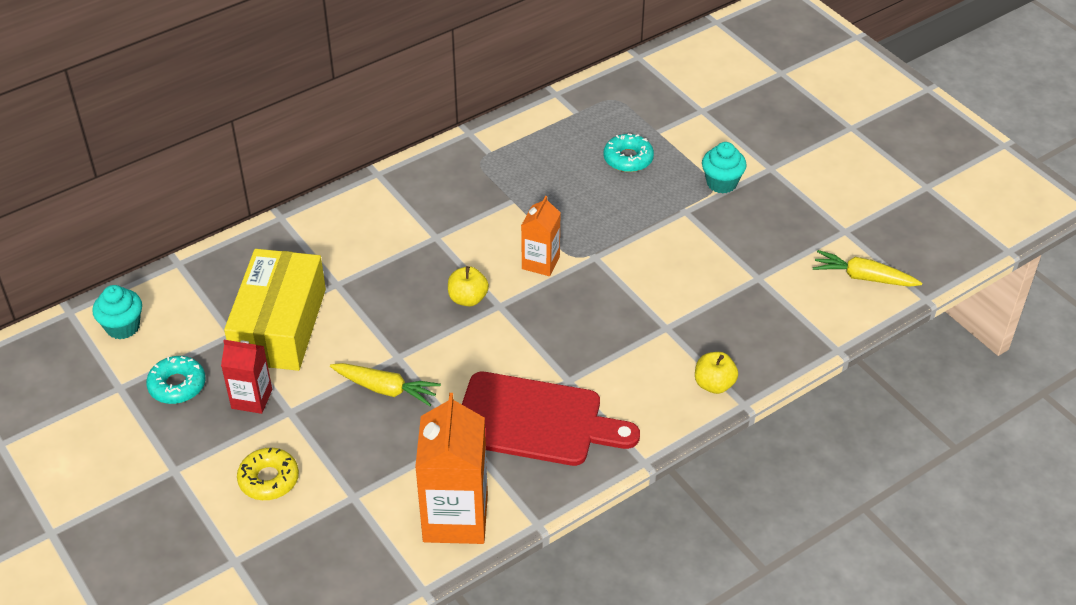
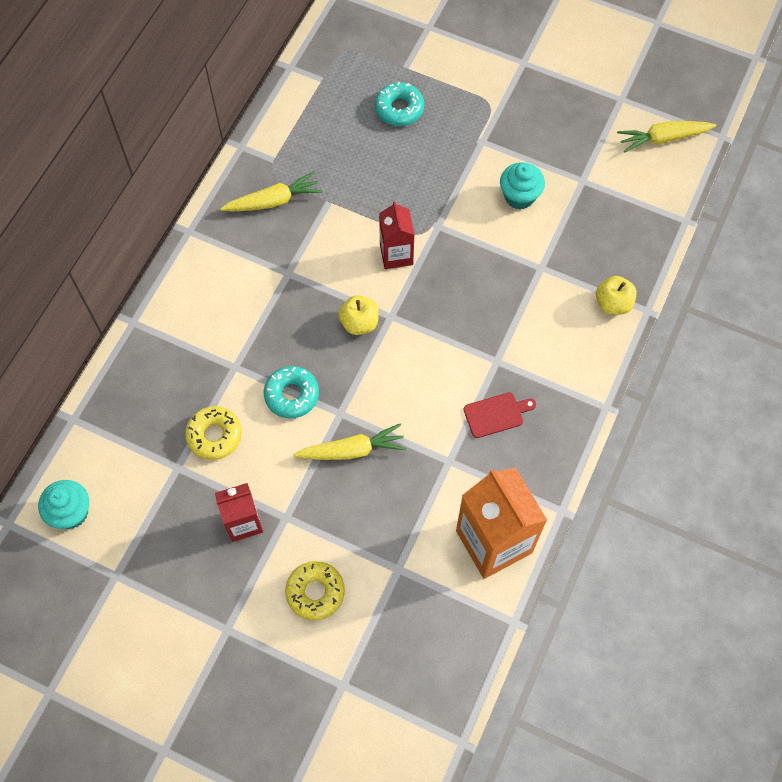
camera: 30 degrees left, 20 degrees up
(177, 385) = (167, 545): turquoise donut -> turquoise donut (292, 395)
(280, 325) = (214, 436): yellow box -> yellow donut
(465, 181) = (273, 201): none -> yellow carrot
(536, 421) = (496, 414): red cutting board -> red cutting board, size x0.42
(540, 262) = (396, 254): orange carton -> red carton
(721, 183) = (493, 97): turquoise cupcake -> turquoise cupcake (519, 196)

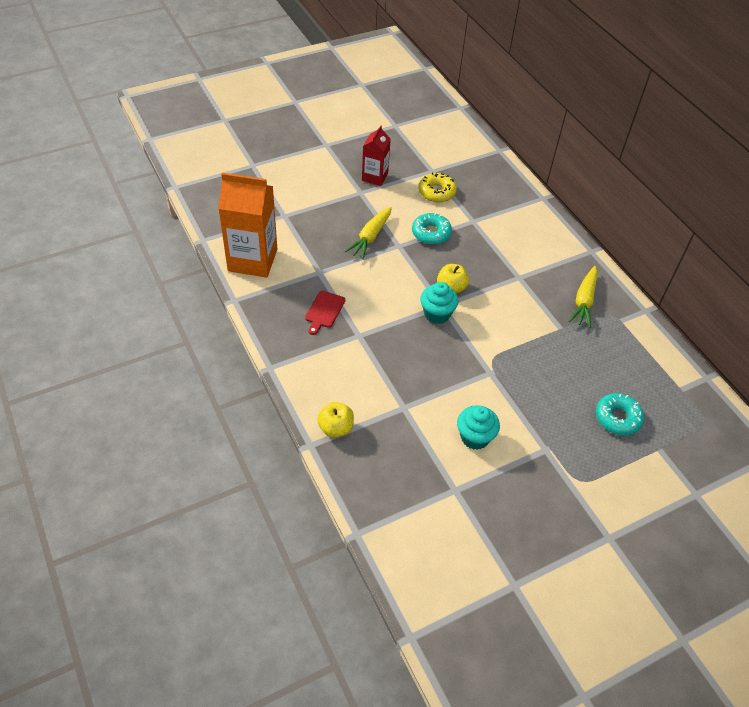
camera: 125 degrees right, 15 degrees down
(71, 512) = (445, 127): turquoise cupcake -> turquoise cupcake (437, 314)
(315, 592) = (308, 181): yellow donut -> none
(396, 254) = (486, 336): red carton -> none
(663, 139) = (447, 584): yellow carrot -> none

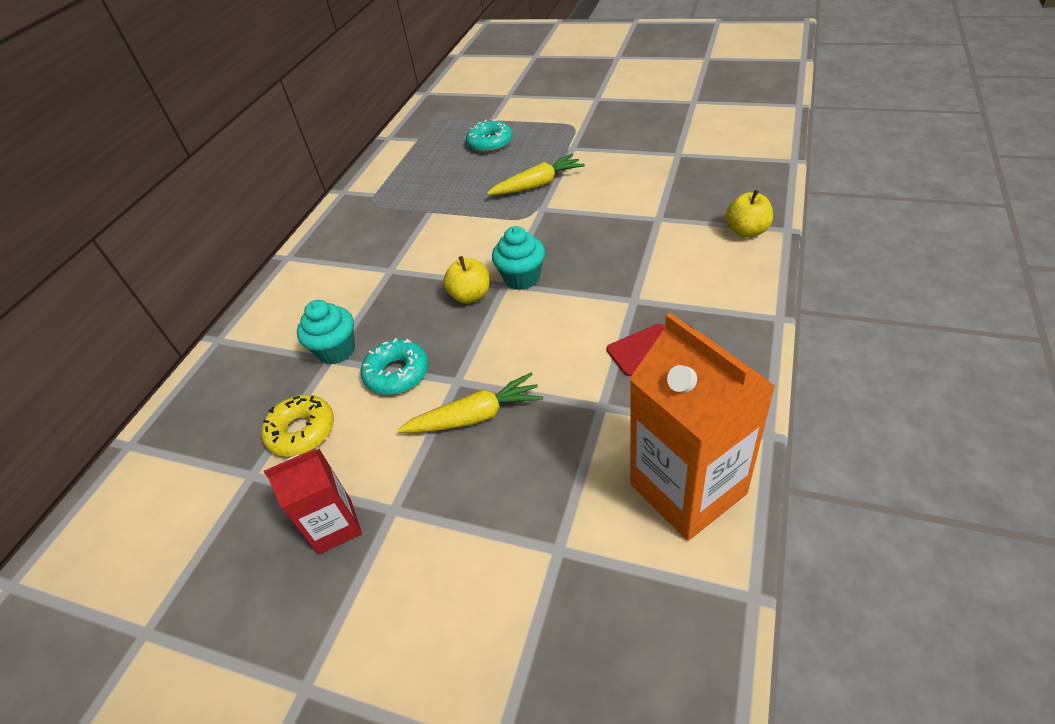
camera: 125 degrees left, 5 degrees down
(474, 437) = (619, 175): turquoise cupcake -> turquoise cupcake (336, 350)
(584, 301) = (374, 221): yellow carrot -> yellow carrot (538, 184)

